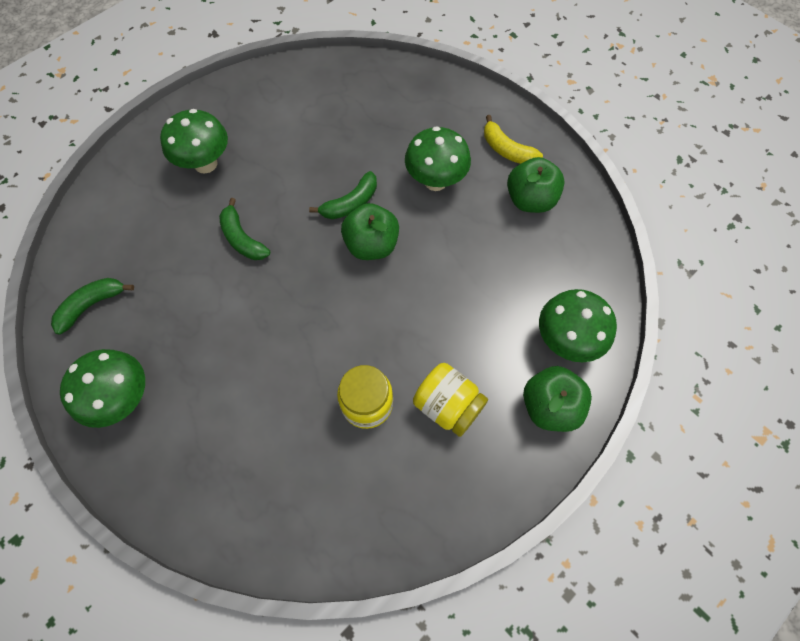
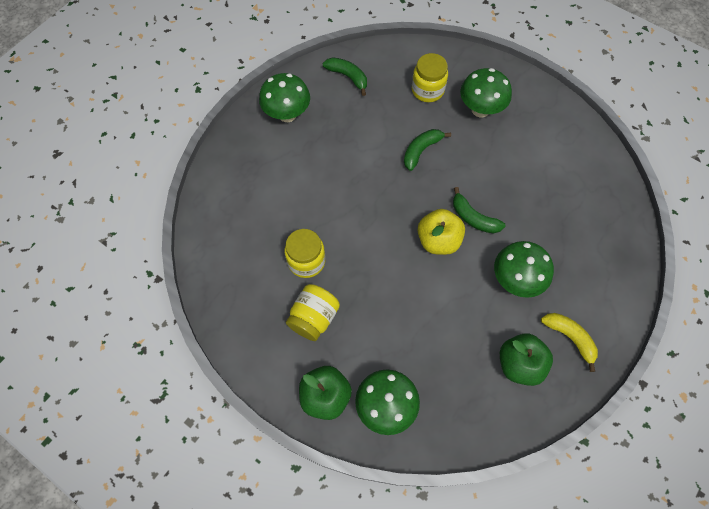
camera: 80 degrees right, 0 degrees up
(154, 213) = (427, 90): none -> yellow jar
(371, 245) = (438, 240): green apple -> yellow apple
(507, 150) = (570, 338): yellow banana -> yellow banana turned 105 degrees clockwise

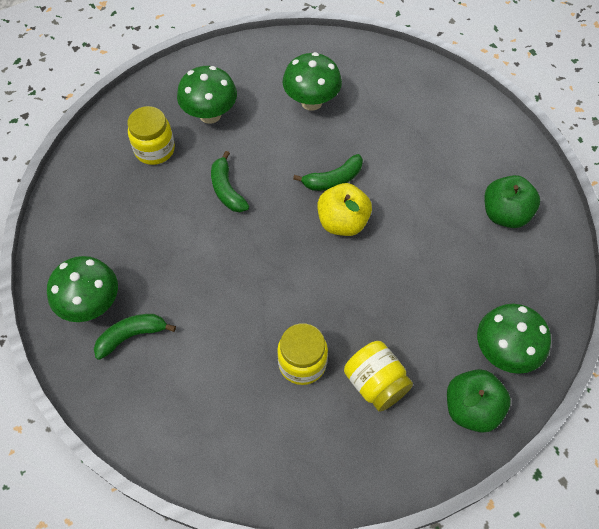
camera: 65 degrees left, 5 degrees down
(348, 77) = (83, 218): green banana -> green banana (131, 336)
(515, 280) = (418, 176): green mushroom -> green mushroom (311, 102)
(570, 338) = (495, 162): yellow banana -> none

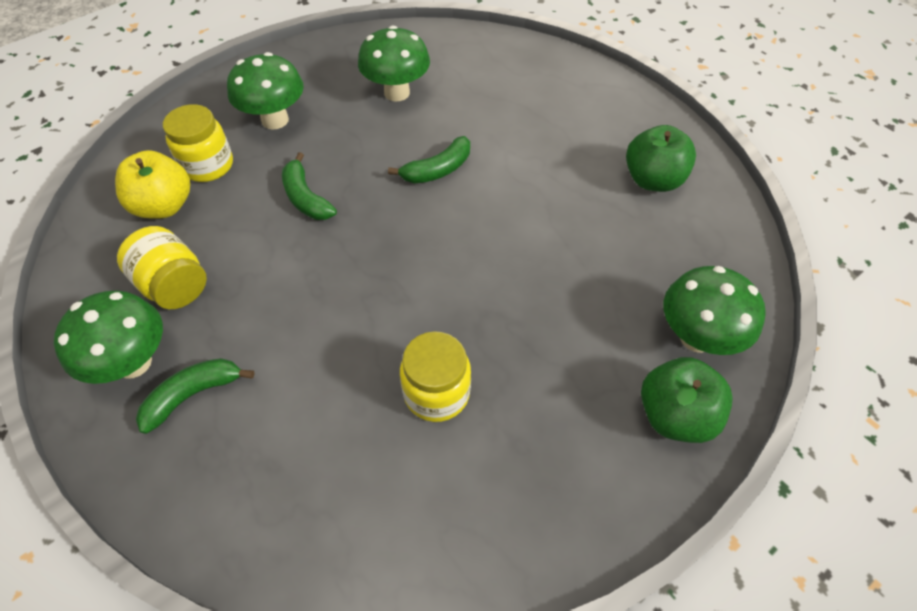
camera: 10 degrees left, 5 degrees down
(342, 222) = (458, 215): yellow apple -> yellow apple (164, 206)
(375, 383) = (540, 403): yellow jar -> yellow jar (174, 285)

